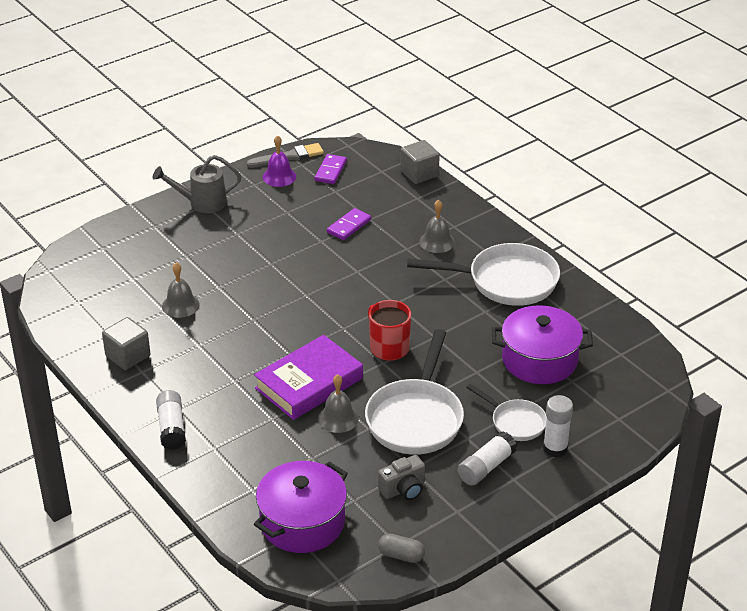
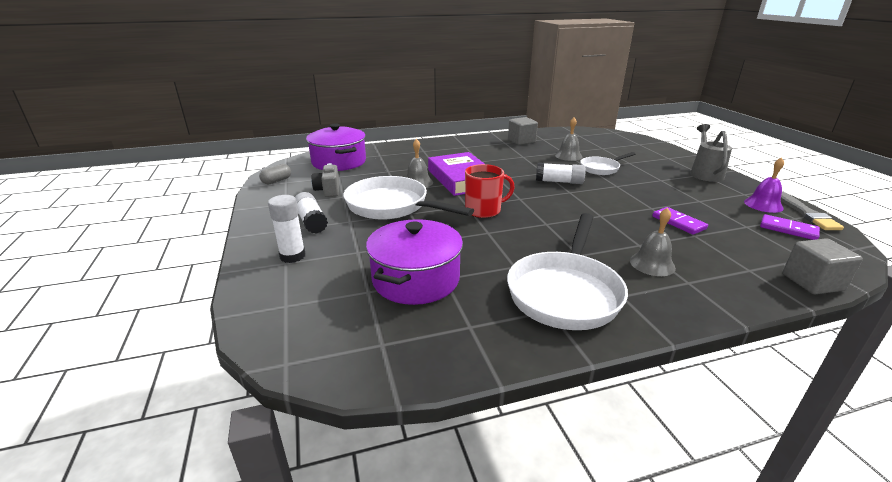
camera: 110 degrees right, 10 degrees down
(172, 428) = (449, 144): white glue stick -> white glue stick (559, 182)
(515, 422) = (345, 245): white pan -> white pan (601, 168)

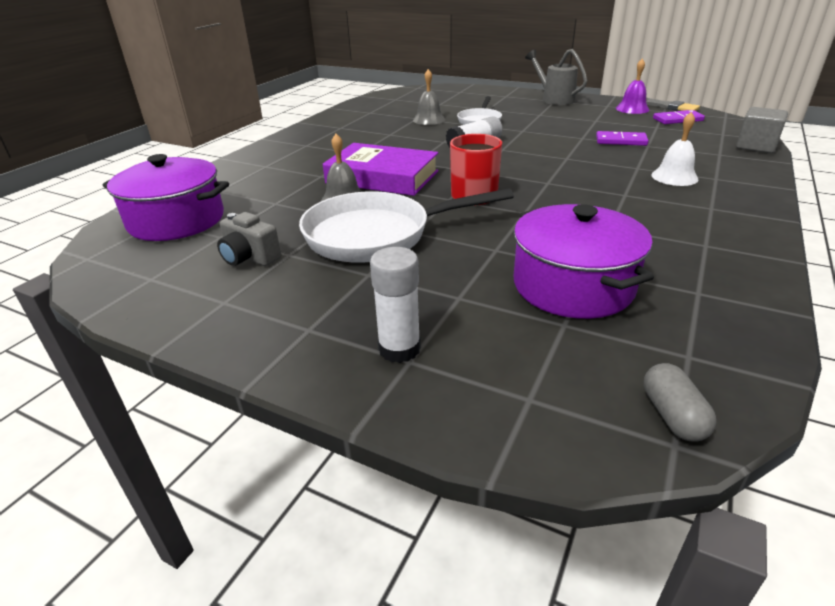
camera: 45 degrees left, 5 degrees up
(276, 181) = (131, 284): grey capsule -> grey capsule (672, 415)
(311, 221) = (320, 301): white glue stick -> none
(521, 141) = (353, 120): grey cube -> none
(565, 292) = (682, 226): white pan -> none
(652, 264) = (674, 177): grey bell -> white bell

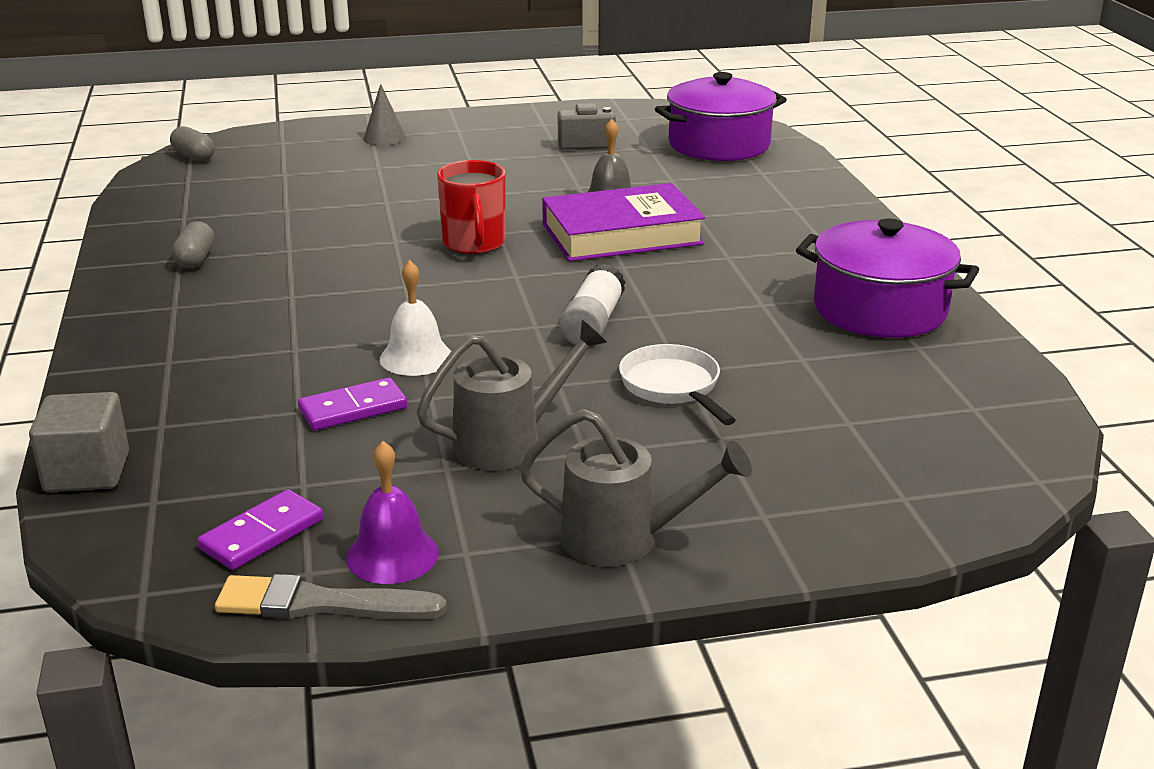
camera: 140 degrees right, 5 degrees down
(377, 235) = (512, 183): white pan -> none
(399, 349) = (384, 138): white glue stick -> grey cone
(429, 120) = (770, 360): grey bell -> none
(564, 121) = (509, 442): none -> grey watering can
(573, 286) = (293, 195): purple pot -> purple pot (880, 309)
(674, 177) = (231, 345): white bell -> white bell (416, 357)
(690, 240) = (195, 259): none -> grey capsule

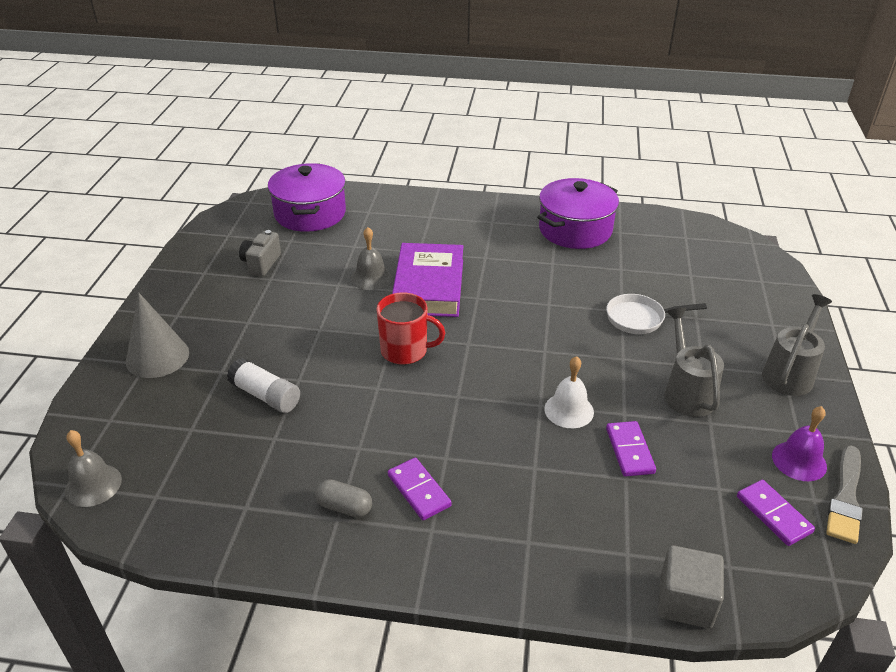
camera: 70 degrees left, 10 degrees up
(194, 156) = (93, 485): grey capsule -> grey bell
(231, 290) = (419, 490): none -> purple domino
(384, 138) = (157, 357): grey cone -> grey cone, size x1.63
(593, 323) = (550, 327): white glue stick -> white glue stick (265, 396)

